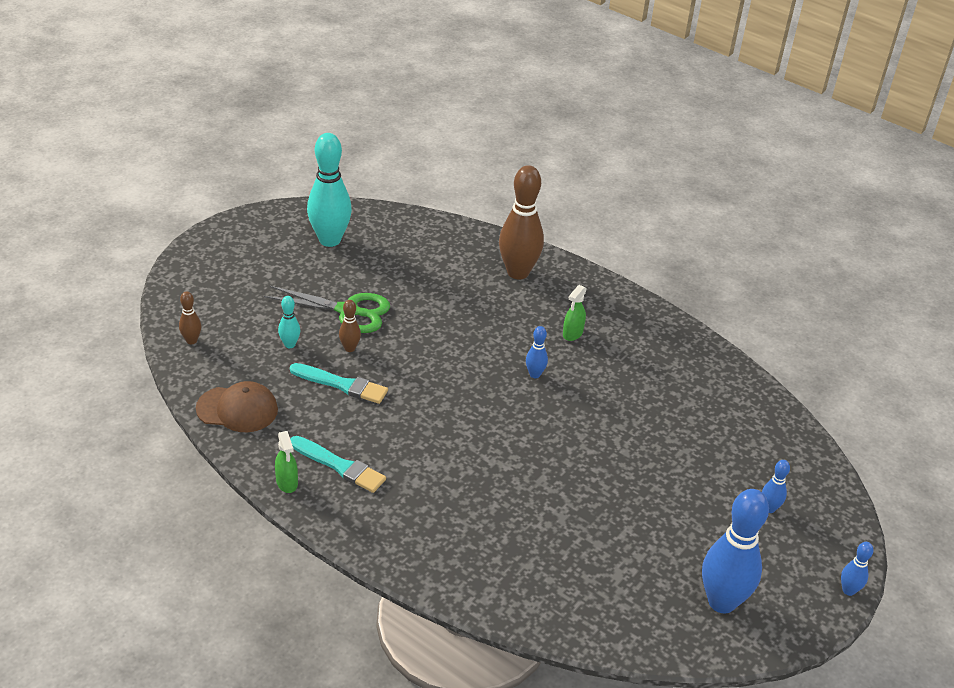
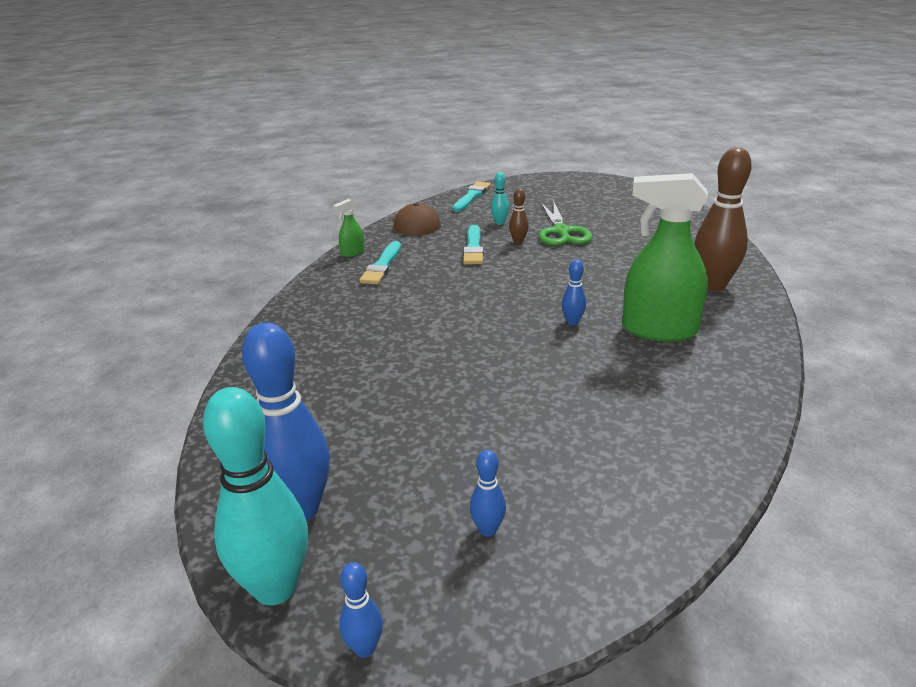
camera: 75 degrees right, 10 degrees down
(191, 340) = (471, 196): brown bowling pin -> turquoise brush
(330, 240) = (637, 208): turquoise bowling pin -> turquoise bowling pin (275, 588)
(572, 334) = (658, 330): green spray bottle -> green spray bottle, size x2.29

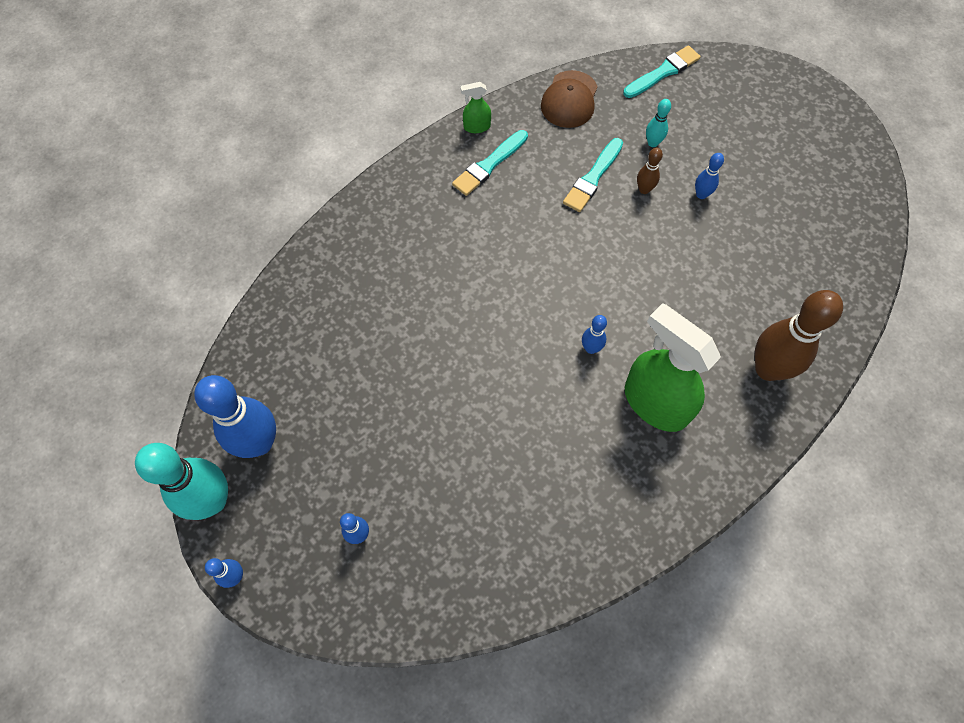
camera: 30 degrees right, 35 degrees up
(561, 232) = (701, 194): green scissors -> blue bowling pin

